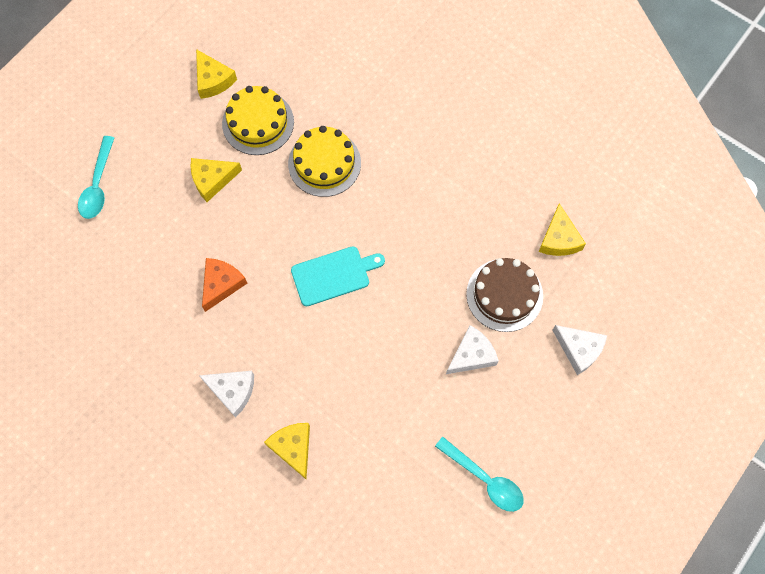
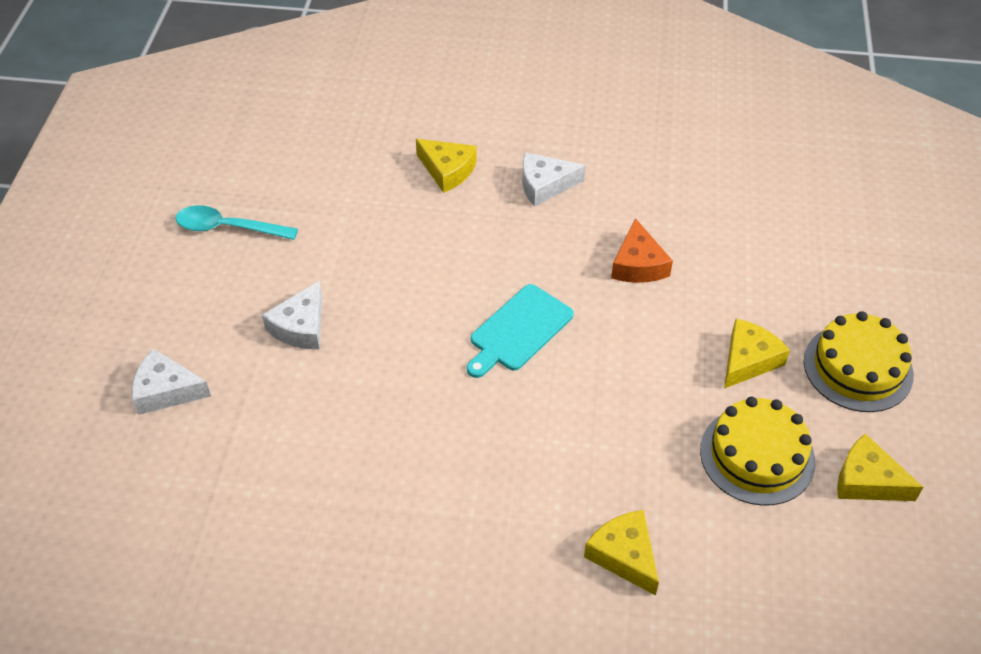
camera: 150 degrees right, 20 degrees down
(98, 185) = (869, 291): turquoise spoon -> none
(324, 163) = (628, 448): yellow cake -> yellow cake (858, 367)
(504, 295) = (292, 406): brown cake -> none
(559, 239) = (247, 509): yellow cheese -> yellow cheese (624, 555)

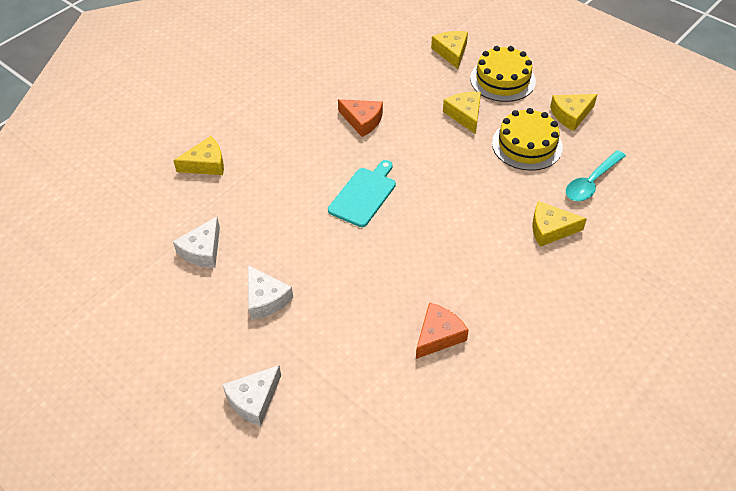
camera: 55 degrees left, 0 degrees up
(228, 228) = (138, 300): turquoise spoon -> turquoise spoon (591, 182)
(360, 514) = (438, 335): none -> orange cheese
(519, 330) = (364, 195): turquoise cutting board -> turquoise cutting board turned 135 degrees counterclockwise
(545, 185) = (264, 127): white cheese -> white cheese (202, 250)
(853, 286) = (451, 52): none -> yellow cheese

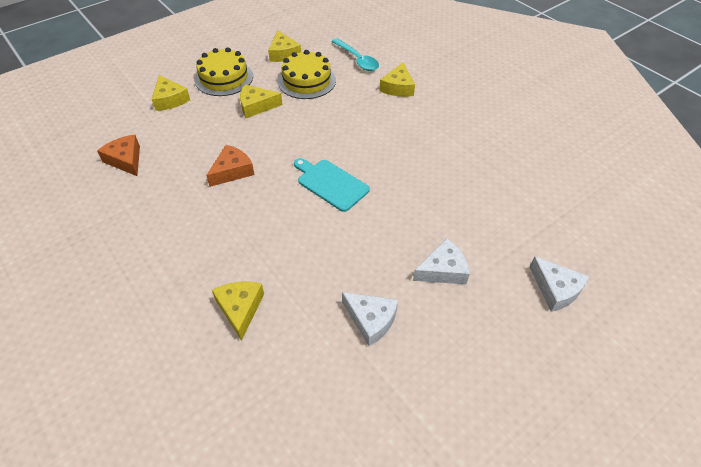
camera: 80 degrees left, 0 degrees up
(438, 335) = (492, 162): orange cheese -> orange cheese (126, 160)
(451, 52) = (170, 99): yellow cheese -> yellow cheese turned 120 degrees counterclockwise

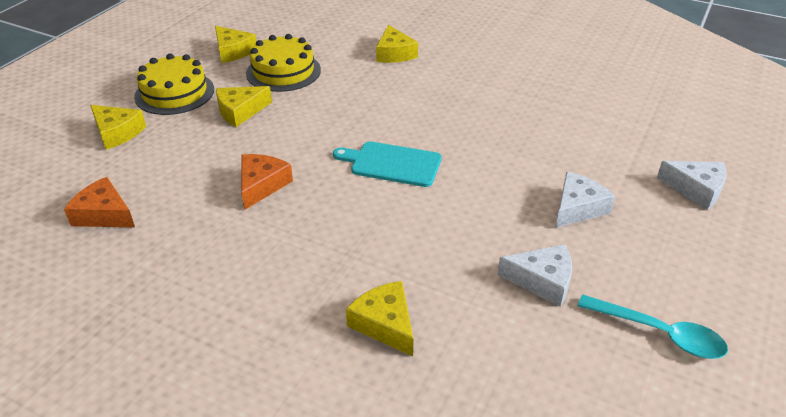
camera: 25 degrees left, 10 degrees down
(357, 60) = (327, 38): turquoise spoon -> turquoise spoon (659, 333)

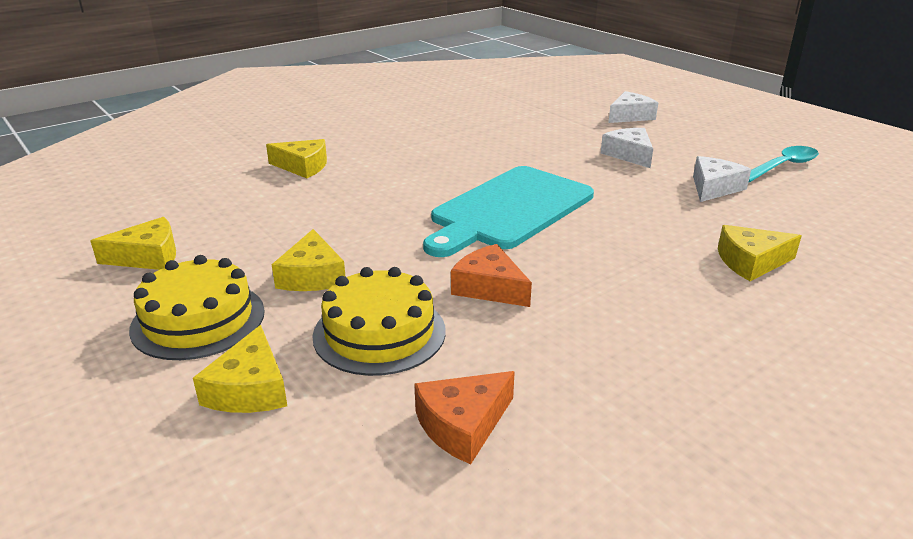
camera: 65 degrees left, 10 degrees down
(117, 133) = (249, 388): yellow cheese -> yellow cheese turned 120 degrees clockwise
(283, 71) = (253, 232): yellow cake -> yellow cake (379, 333)
(392, 164) = (509, 209): turquoise cutting board -> turquoise cutting board, size x1.69

